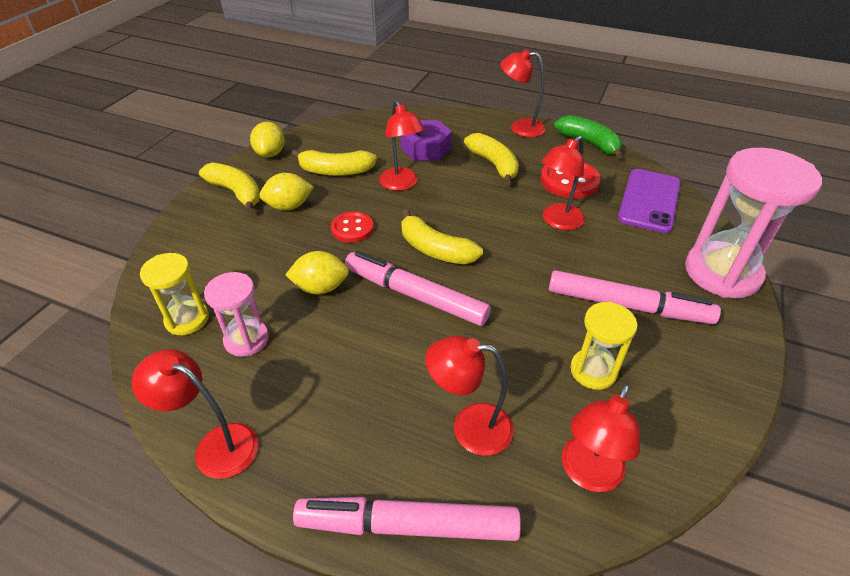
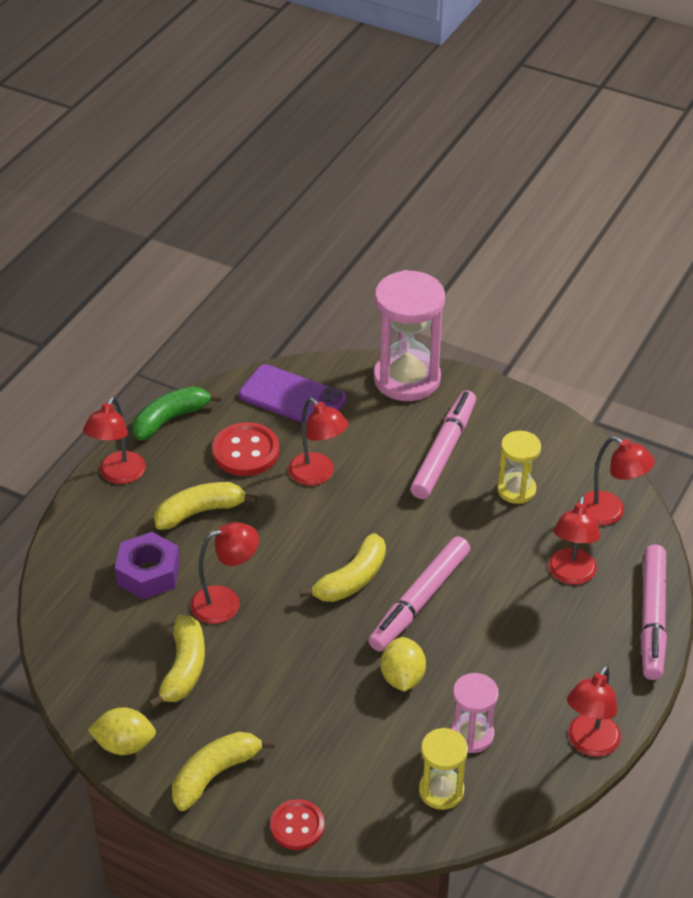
camera: 85 degrees left, 0 degrees up
(289, 206) = (254, 714): yellow lemon -> none
(352, 228) = (306, 651): red button -> red button (297, 826)

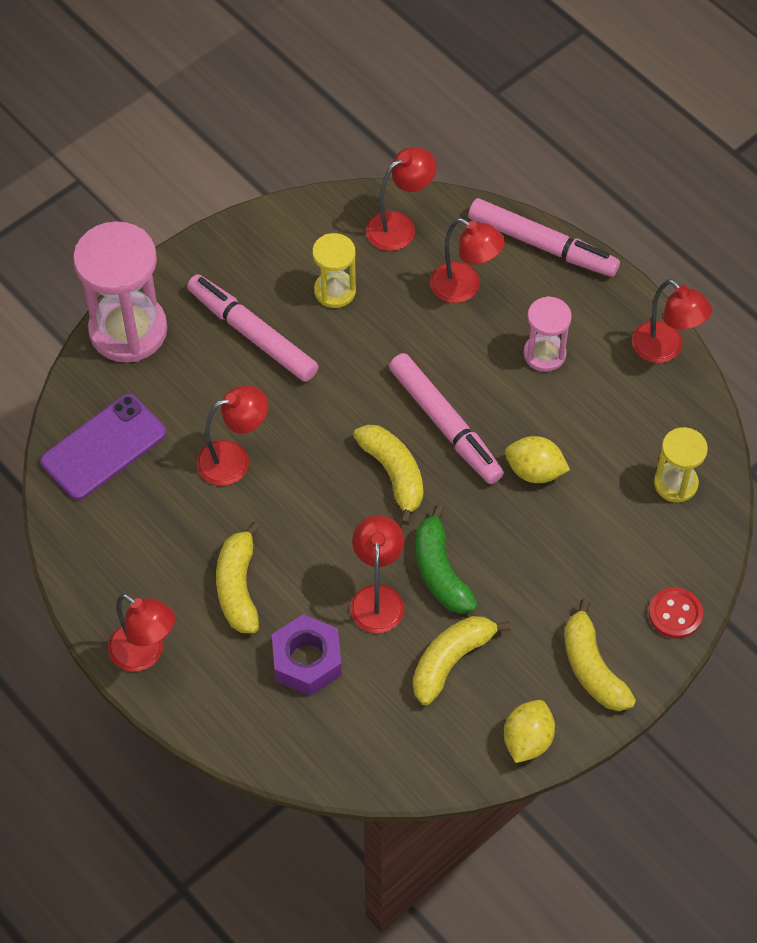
camera: 70 degrees left, 15 degrees up
(170, 419) = (79, 578): green banana -> green banana (440, 571)
(184, 669) = (451, 661): yellow banana -> yellow banana turned 75 degrees counterclockwise
(246, 452) = (167, 517): red button -> none
(471, 735) = (622, 437): pink hourglass -> pink hourglass (544, 354)

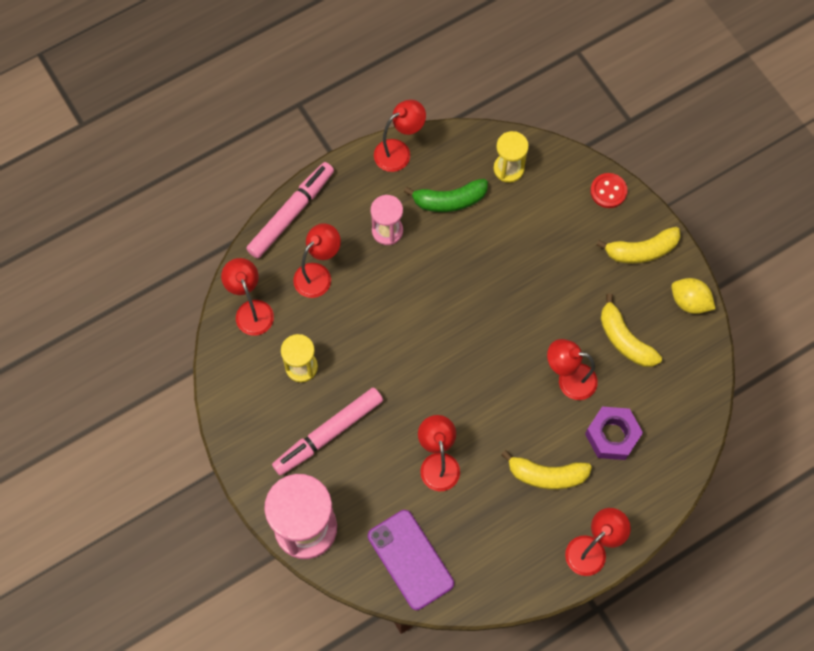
camera: 80 degrees left, 10 degrees up
(394, 474) = (470, 351): yellow banana -> none
(440, 571) = (554, 334): green banana -> green banana (449, 200)
(445, 425) = (434, 309): pink marker -> none
(535, 471) = (483, 256): yellow lemon -> none

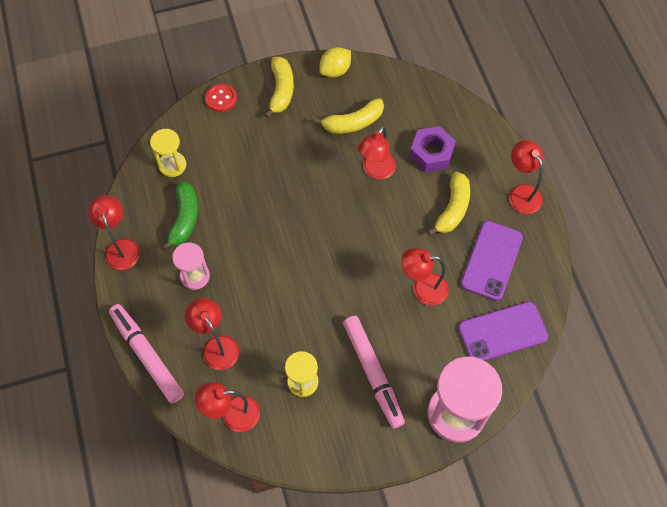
camera: 75 degrees left, 5 degrees down
(494, 531) = (491, 260): none -> purple phone

